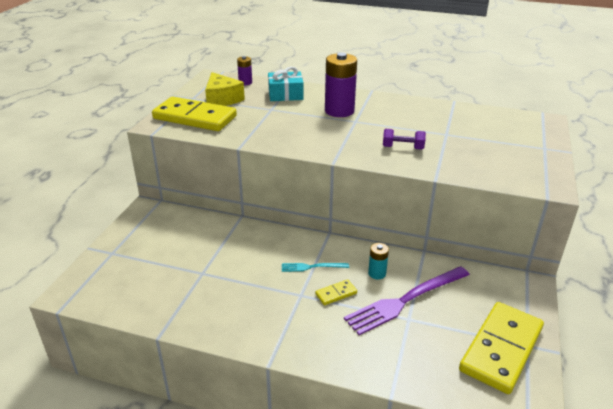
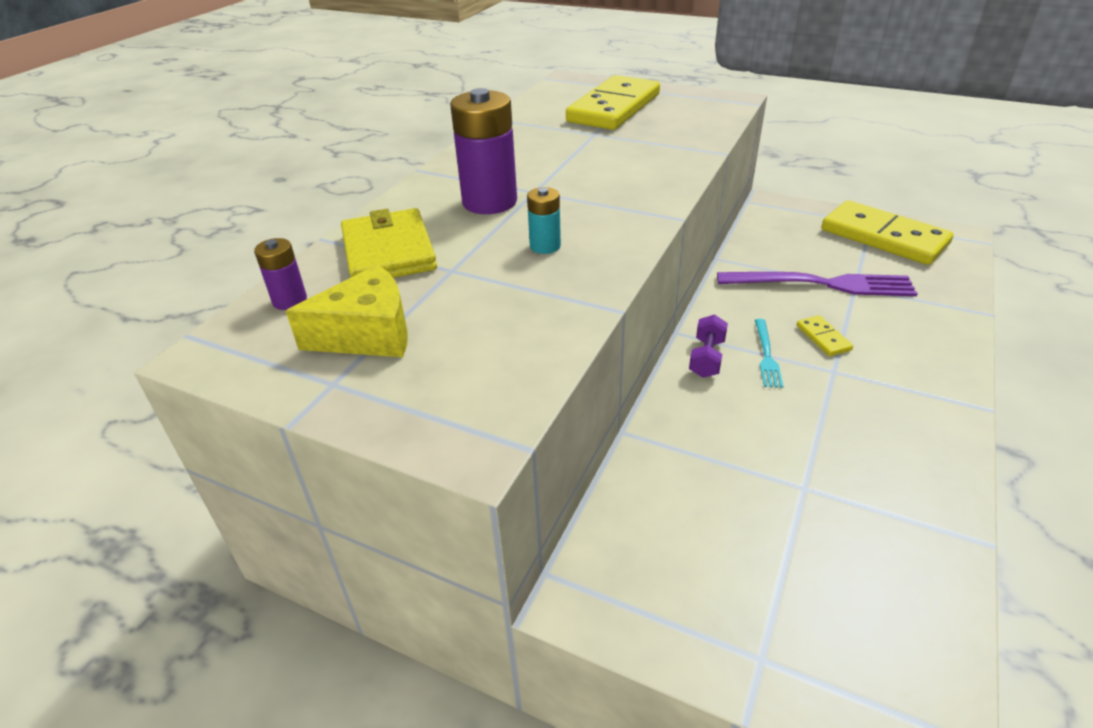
camera: 80 degrees left, 5 degrees up
(195, 117) = (455, 375): yellow domino -> yellow domino (613, 108)
(285, 94) = (388, 251): turquoise gift -> yellow wallet
(377, 273) = (771, 299): turquoise battery -> turquoise battery (545, 246)
(402, 148) = (633, 164): purple dumbbell -> purple dumbbell (706, 358)
(405, 300) = (821, 284): purple fork -> purple fork turned 60 degrees counterclockwise

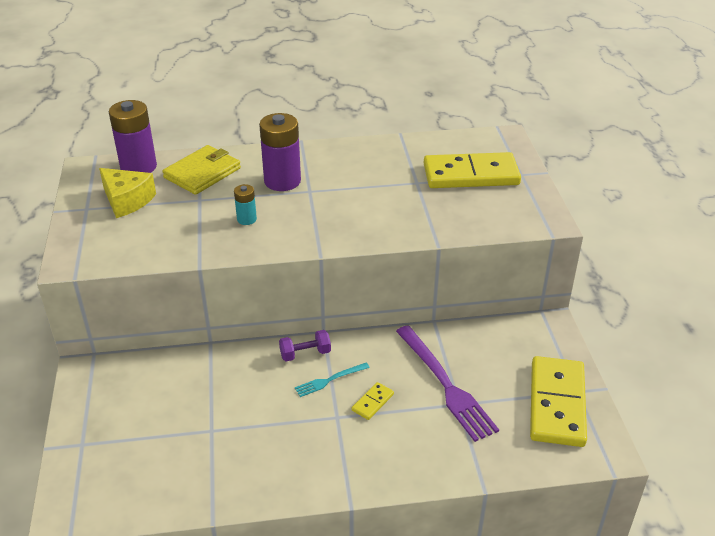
camera: 55 degrees right, 0 degrees up
(290, 300) = (138, 167): purple battery -> purple battery, size x1.98

